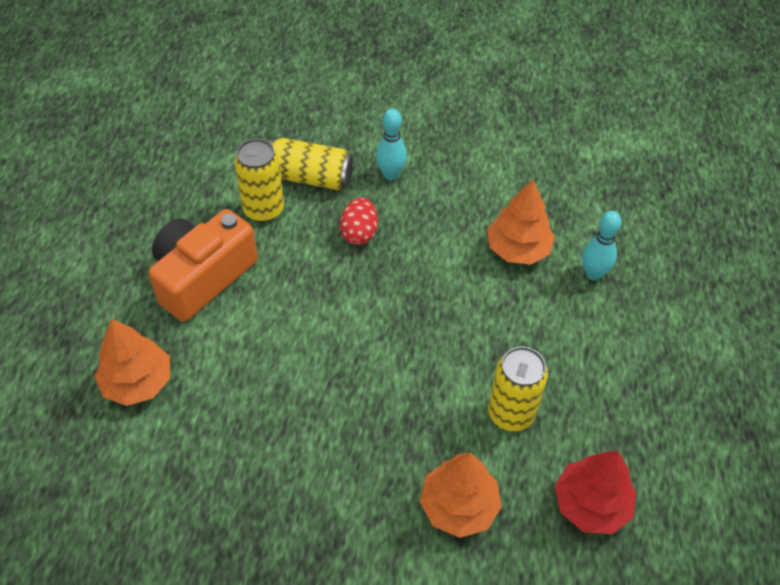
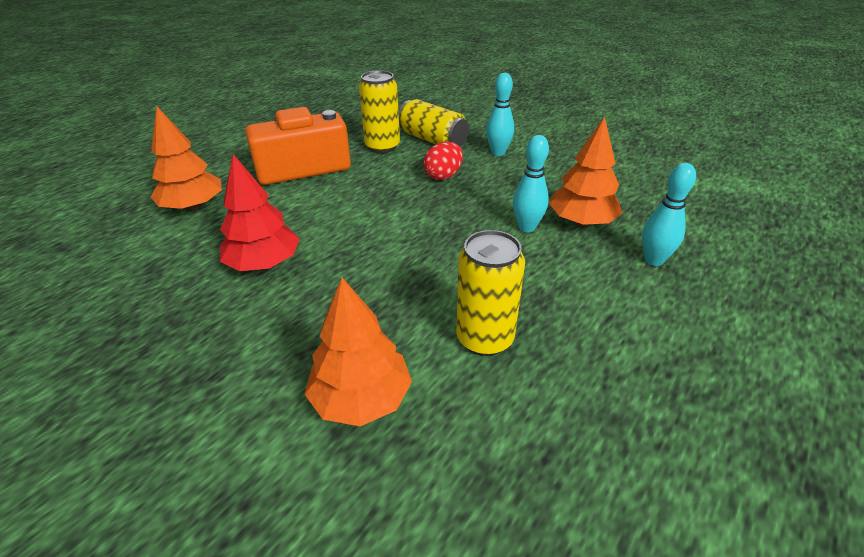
camera: 30 degrees right, 15 degrees down
(476, 276) = (526, 227): none -> turquoise bowling pin
(591, 504) = (522, 470): red tree -> red tree (264, 264)

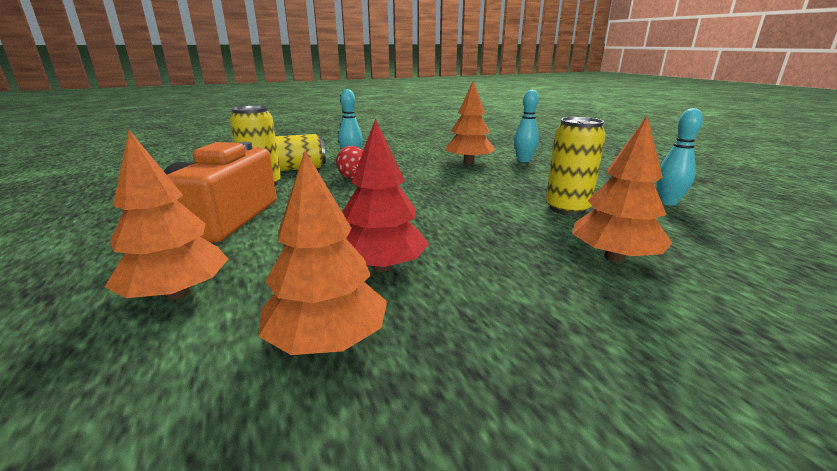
camera: 60 degrees left, 15 degrees down
(161, 280) = (327, 340): none -> orange tree
(526, 227) = (457, 174): turquoise bowling pin -> turquoise bowling pin (668, 202)

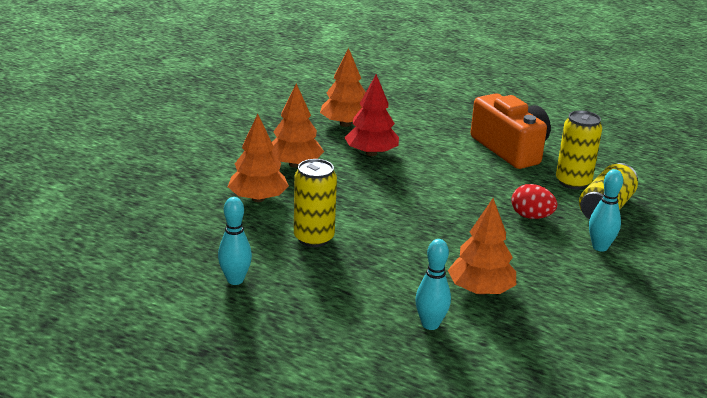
camera: 140 degrees right, 5 degrees up
(177, 294) = (430, 117): orange tree -> orange tree (295, 164)

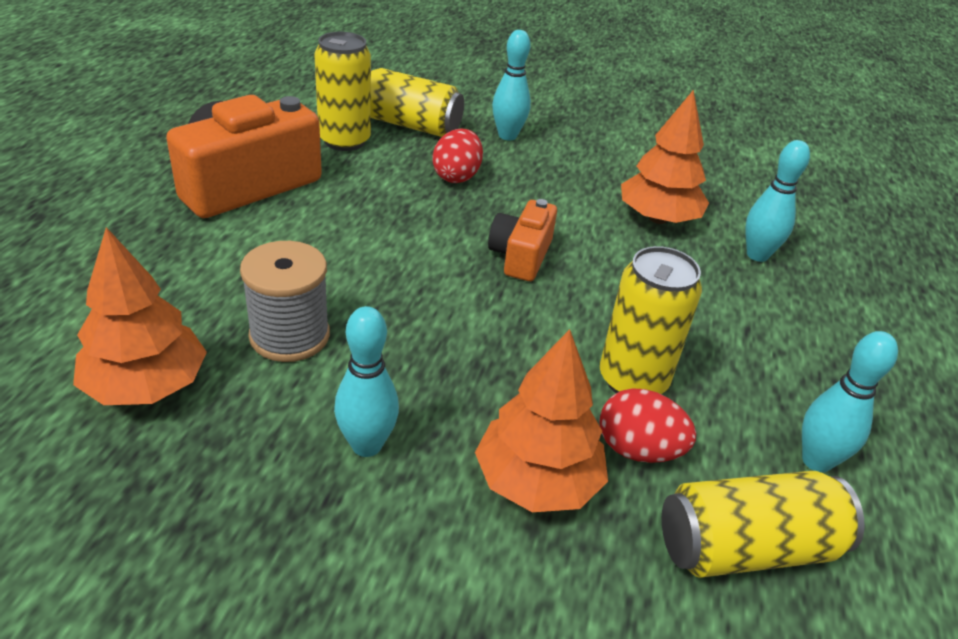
camera: 105 degrees left, 10 degrees up
(197, 242) = (746, 547): none -> yellow can
(265, 228) = (638, 450): none -> red egg
(295, 164) = (367, 445): orange tree -> turquoise bowling pin
(371, 153) = (289, 336): red tree -> grey spool
(434, 224) = (521, 256): none -> orange camera

